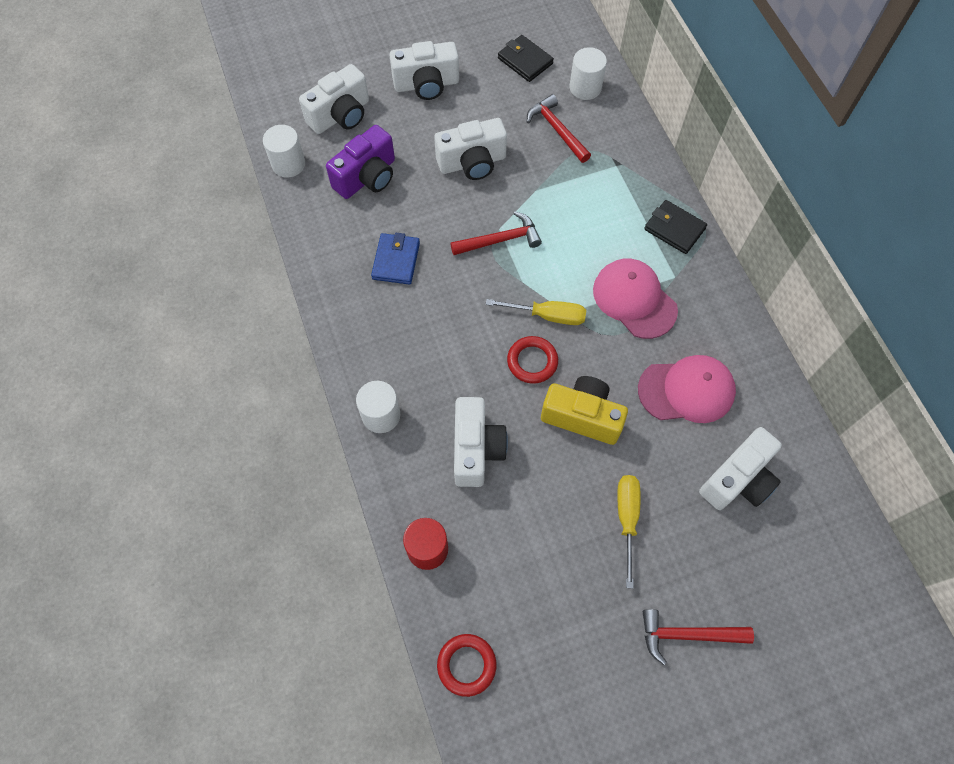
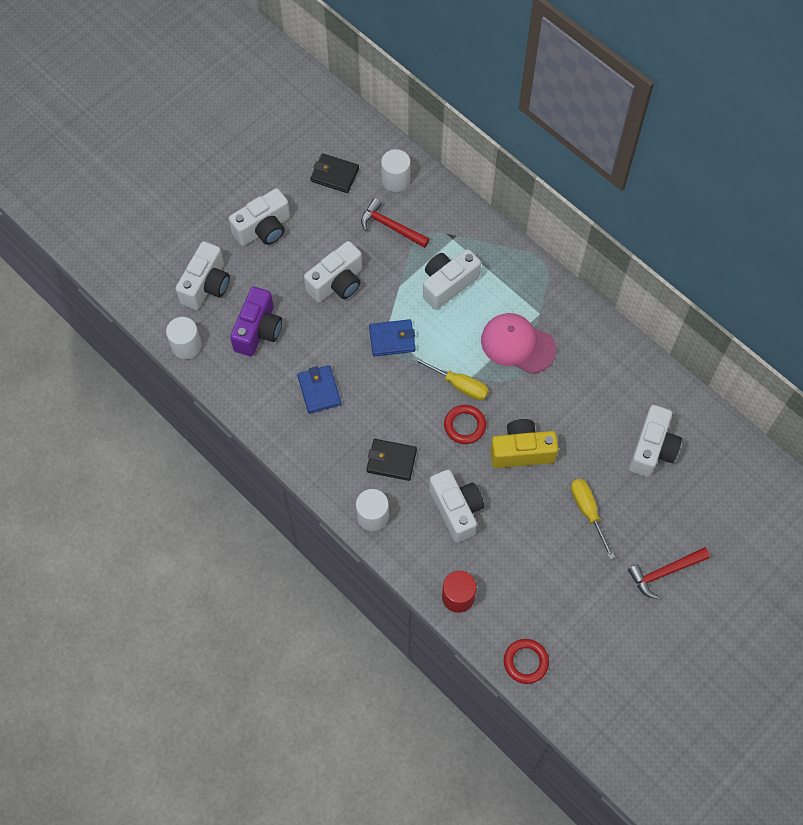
camera: 25 degrees left, 0 degrees up
(500, 240) = (392, 339): red hammer -> blue wallet
(548, 315) = (459, 385): yellow screwdriver -> yellow screwdriver turned 45 degrees clockwise
(588, 208) = (448, 284): none -> white camera
(674, 229) = (521, 274): black wallet -> black wallet (391, 461)
(686, 390) = (587, 399): pink cap -> none

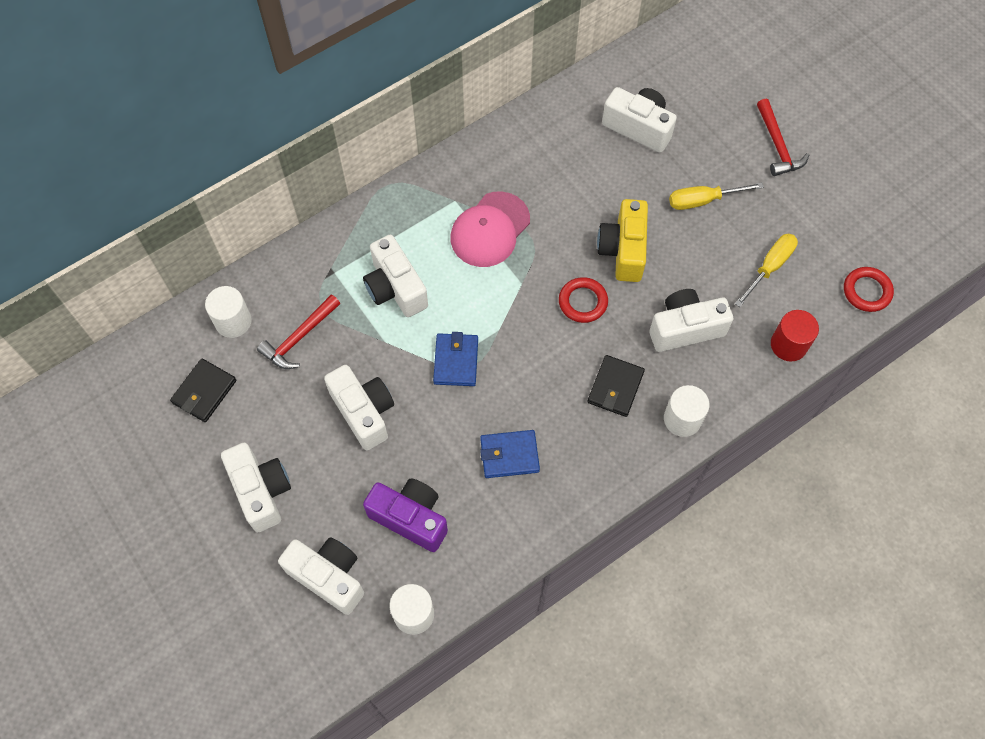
camera: 80 degrees left, 0 degrees up
(459, 385) = (530, 299): yellow screwdriver -> yellow screwdriver (770, 267)

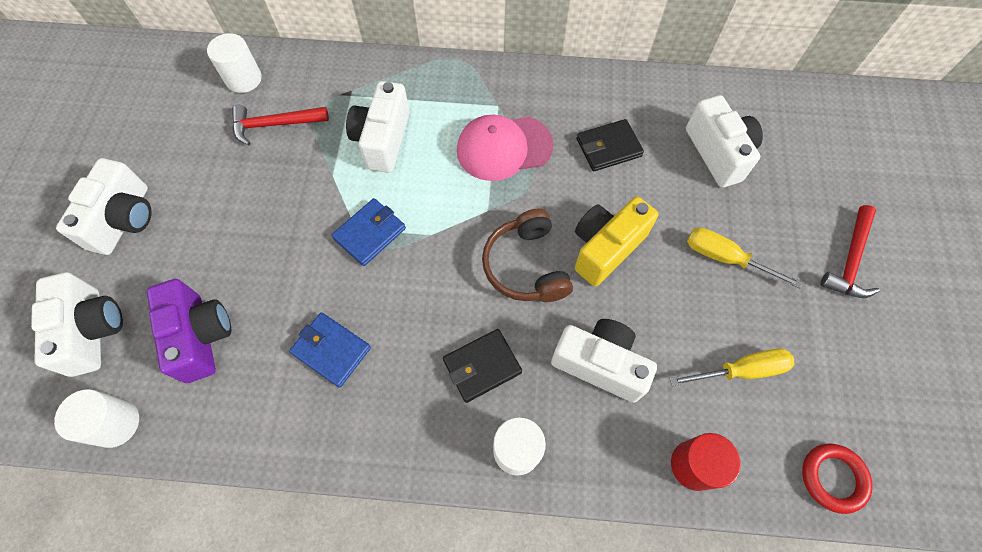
camera: 40 degrees right, 0 degrees up
(204, 392) = (170, 114): black wallet -> black wallet (608, 148)
(364, 412) = (259, 218): white camera -> none
(583, 302) = (525, 266): red ring -> brown headphones

